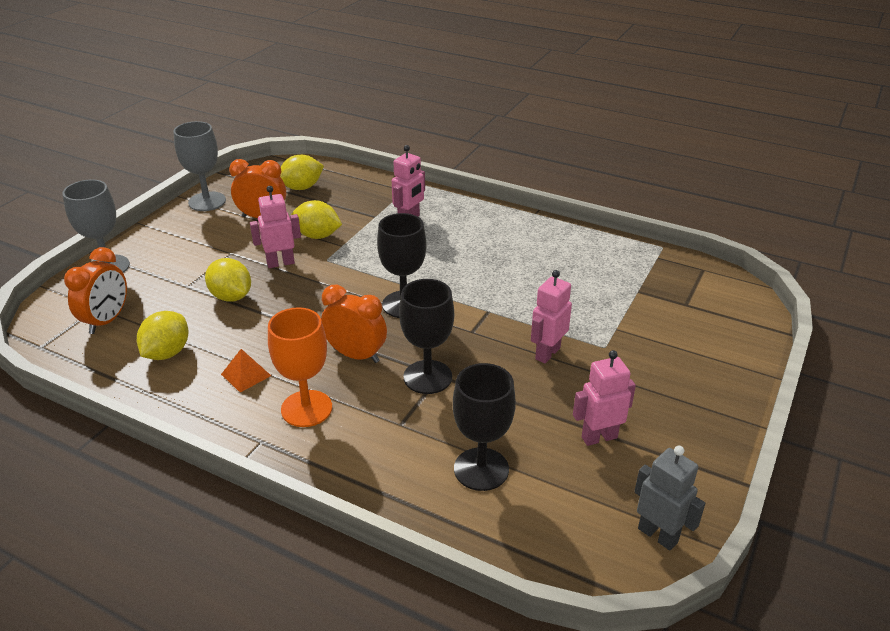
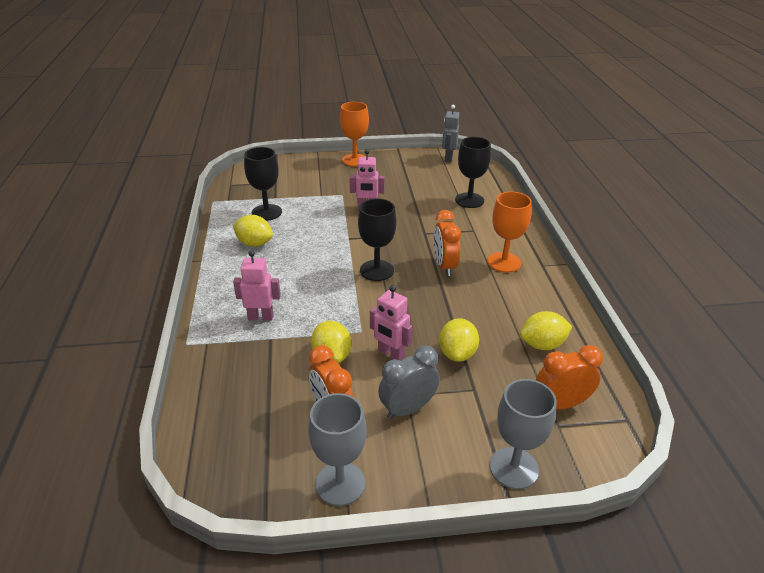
camera: 125 degrees left, 0 degrees up
(219, 247) = (407, 409): none -> grey clock
(246, 375) = (512, 298): orange pyramid -> none
(302, 187) = (251, 420): yellow lemon -> yellow lemon (254, 243)
(427, 377) = (431, 235): black goblet -> black goblet (266, 212)
(599, 437) = (412, 180): pink robot -> none
(719, 405) = (355, 160): none -> orange goblet

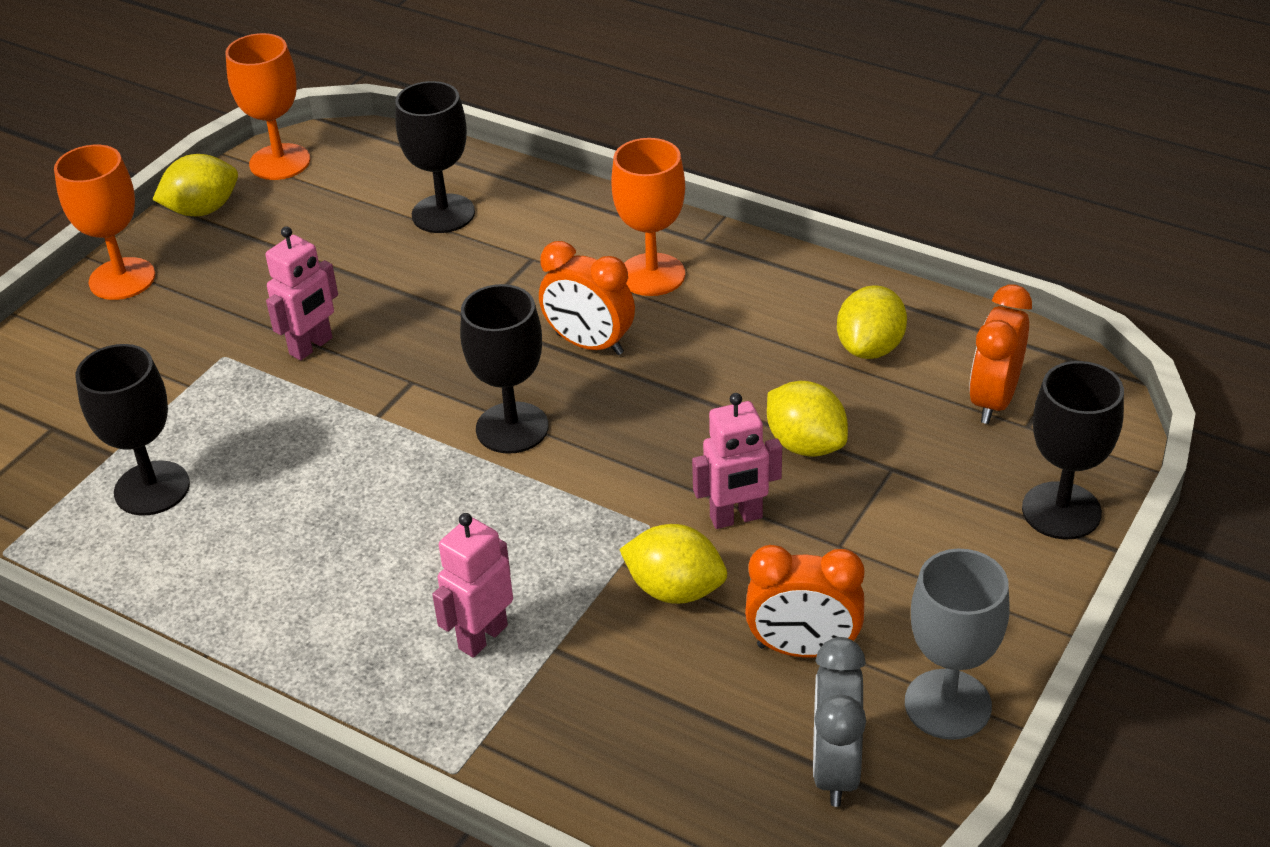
camera: 50 degrees left, 5 degrees up
(254, 243) = (242, 552): yellow lemon -> yellow lemon (202, 210)
(407, 409) = (868, 559): grey clock -> grey clock (835, 768)
(448, 158) = (280, 162): grey robot -> orange goblet
(514, 468) = (1061, 511): grey goblet -> black goblet

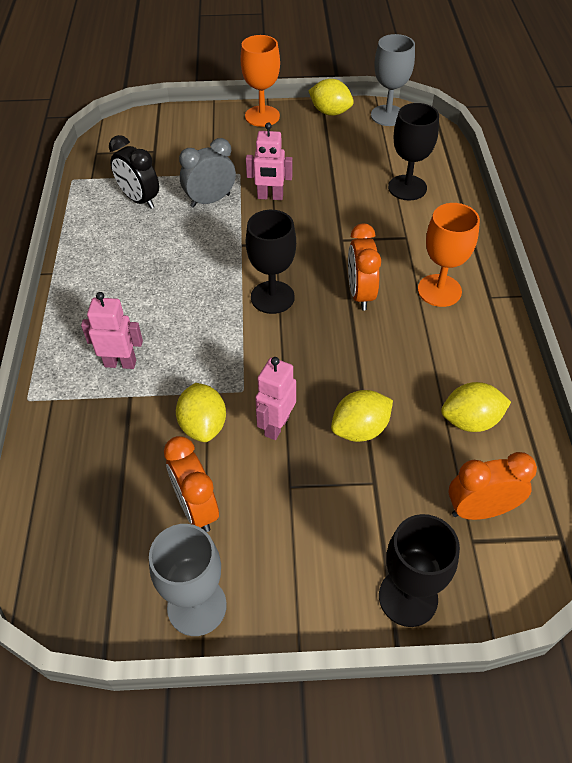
camera: 55 degrees right, 10 degrees up
(152, 488) = (139, 200): black goblet -> black clock
(280, 162) = (388, 115): orange goblet -> grey goblet
(736, 518) = (276, 426): pink robot -> pink robot turned 75 degrees clockwise
(805, 444) = (360, 429): yellow lemon -> yellow lemon turned 45 degrees clockwise
(835, 768) = (115, 568): grey clock -> grey clock (210, 200)

